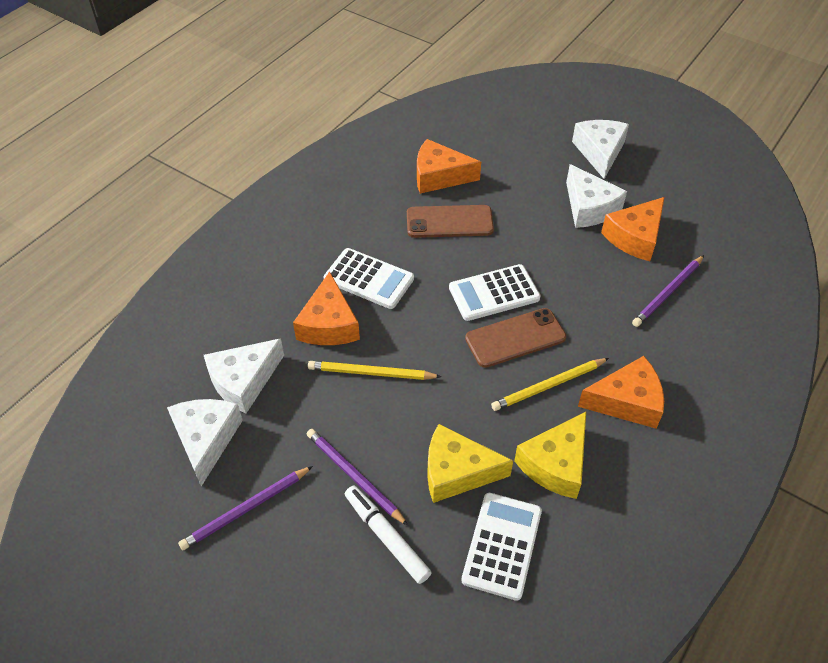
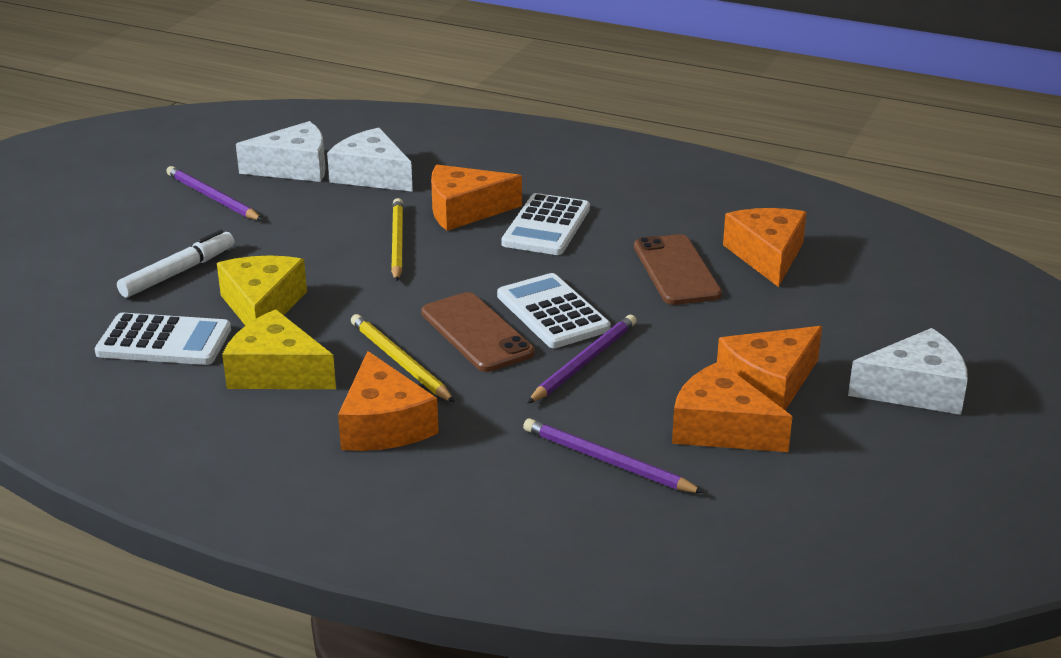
camera: 80 degrees right, 20 degrees down
(354, 477) = (253, 247): purple pencil -> purple pencil (584, 362)
(589, 207) = (768, 383): white cheese -> orange cheese

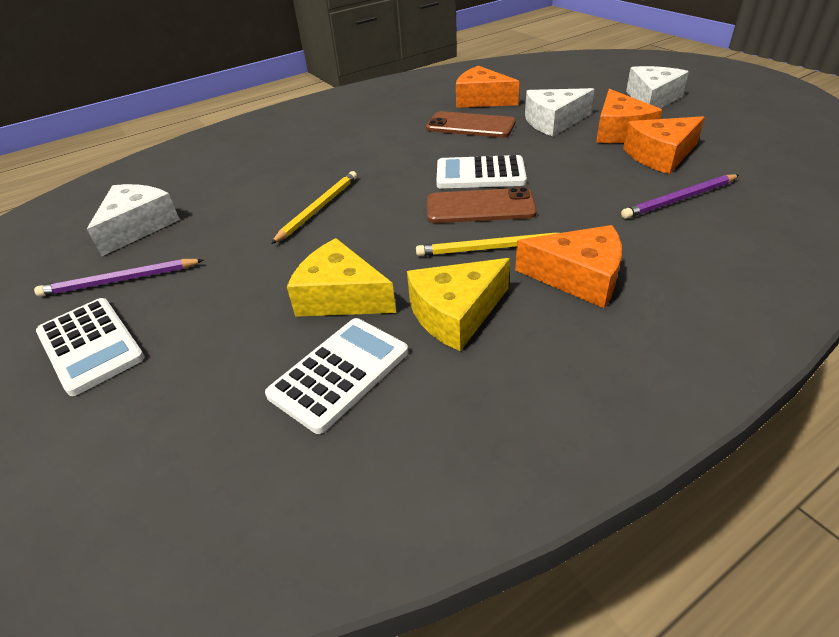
camera: 55 degrees left, 10 degrees up
(178, 272) = (224, 333): white marker -> none
(372, 175) = (205, 195): white cheese -> white cheese (553, 122)
(397, 242) = (318, 208): yellow pencil -> yellow pencil turned 90 degrees clockwise
(465, 210) = (309, 172): orange cheese -> none
(546, 226) = (368, 150): white calculator -> white calculator (90, 345)
(584, 362) = (552, 178): purple pencil -> none

